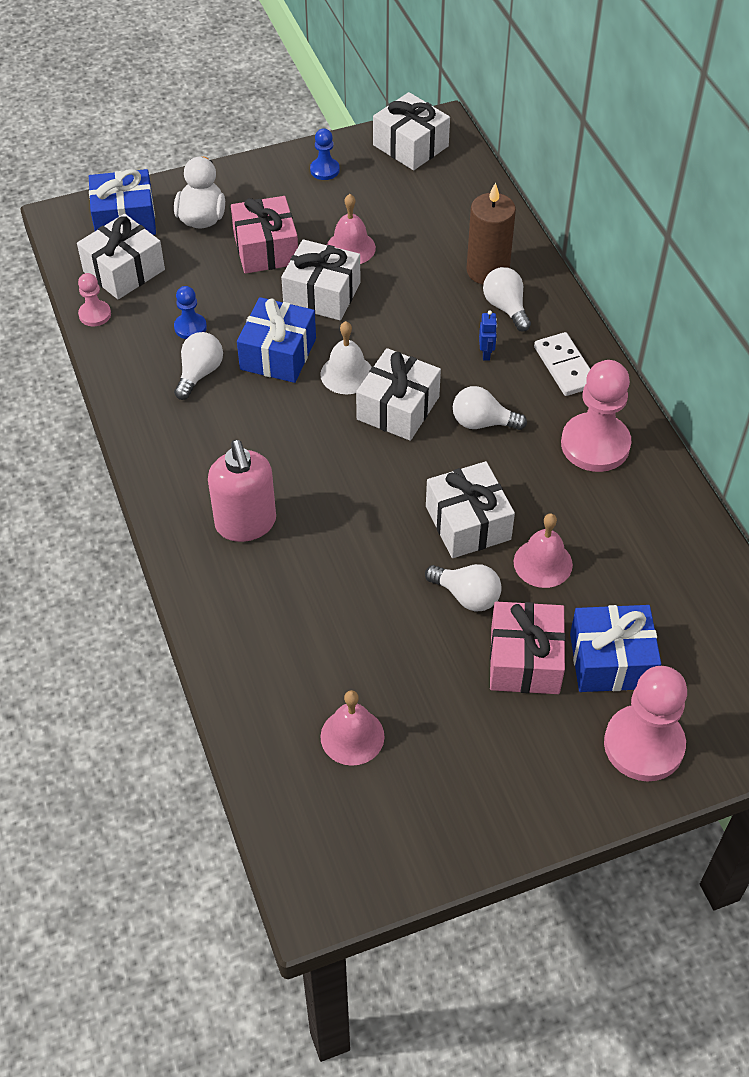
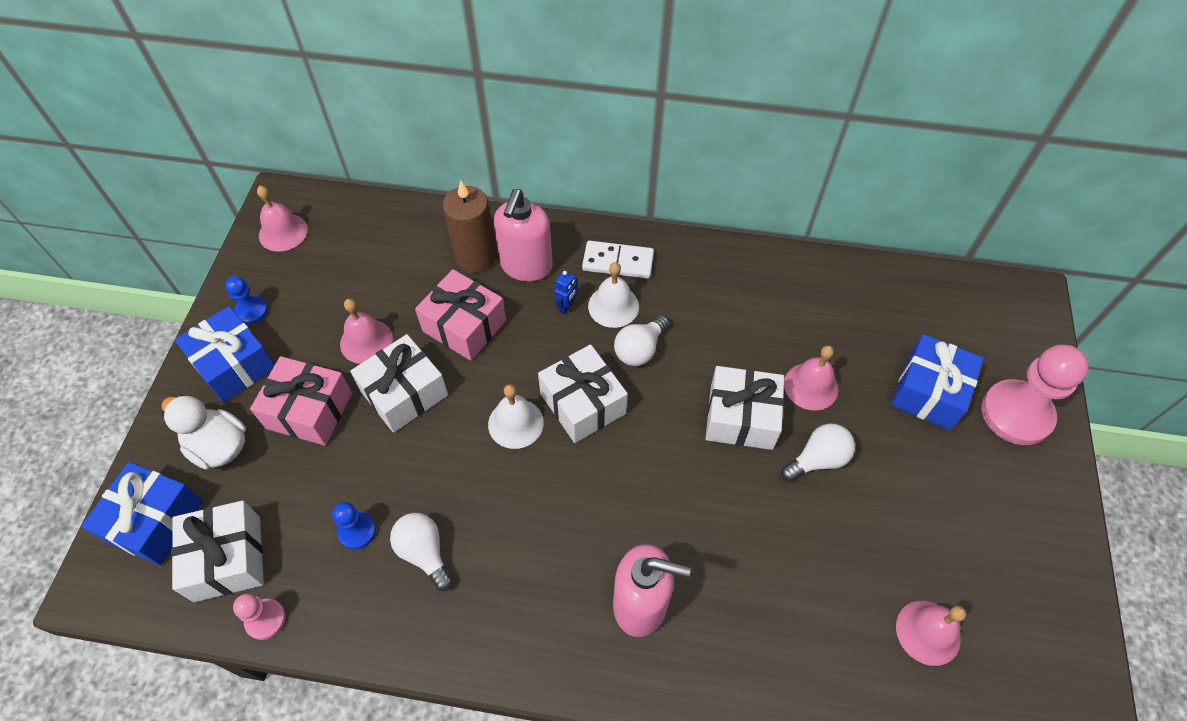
camera: 60 degrees left, 5 degrees up
(278, 354) = (450, 468): blue gift -> blue gift (234, 364)
(410, 146) = (283, 232): white gift -> pink bell
(486, 354) = (566, 307): blue robot -> blue robot turned 90 degrees clockwise
(506, 308) = (526, 266): white light bulb -> pink soap dispenser
(513, 385) = (613, 306): none -> white bell
(524, 660) = (902, 452): pink gift -> pink gift (464, 326)
(595, 444) = (710, 286): pink pawn -> none

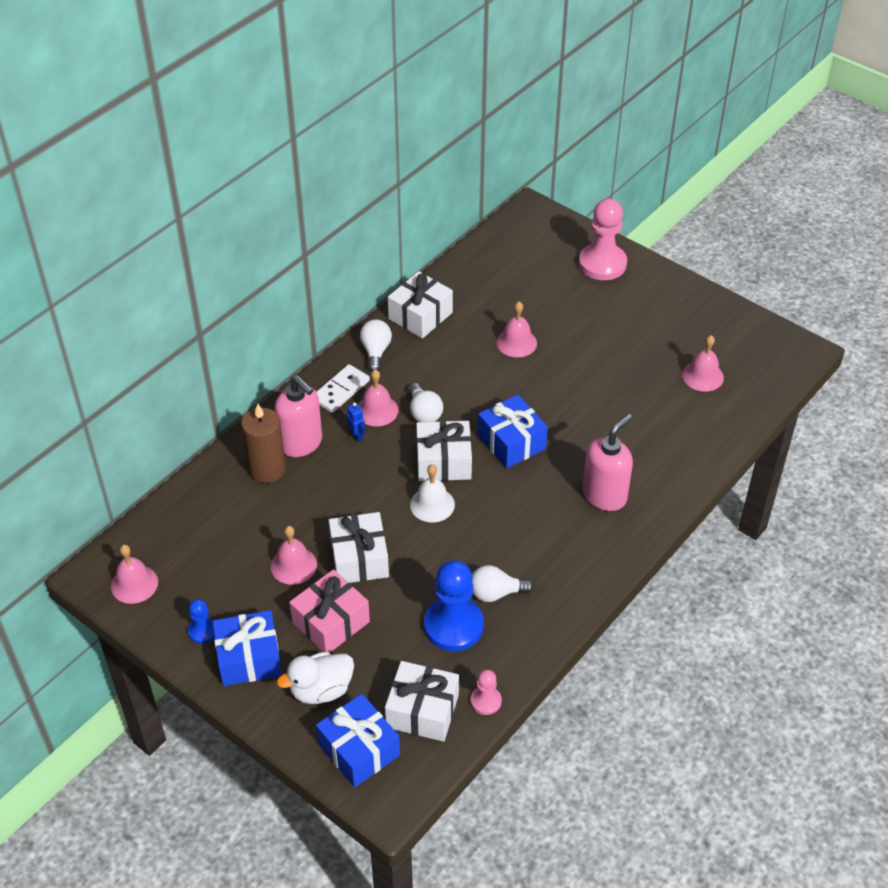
camera: 60 degrees left, 10 degrees down
(357, 531) = (453, 626): blue pawn -> blue pawn, size x2.00
(464, 326) = (327, 501): pink gift -> none
(613, 306) = (377, 410): white bell -> pink bell
(741, 417) = (514, 387): white gift -> white gift (420, 316)
(817, 459) = (568, 366): white light bulb -> white light bulb (376, 351)
(928, 392) = (560, 292): blue gift -> blue gift (511, 442)

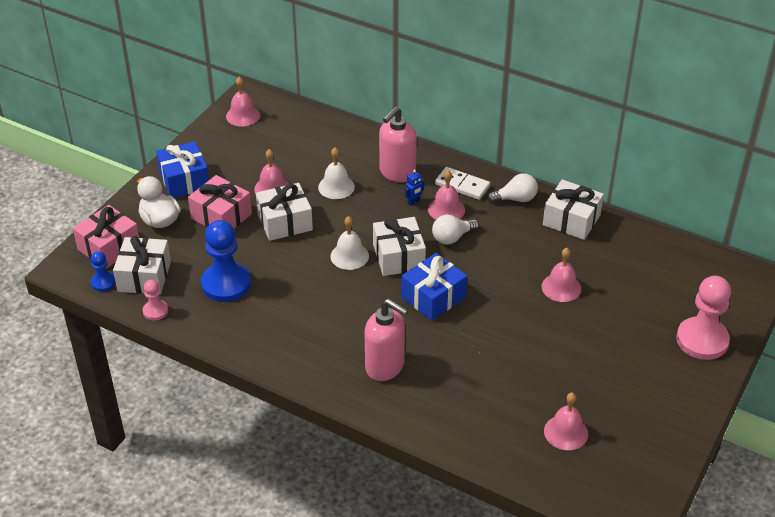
camera: 80 degrees right, 5 degrees down
(203, 631) = (206, 154): blue pawn -> blue pawn (103, 282)
(267, 469) = (365, 159): brown candle -> none
(309, 502) = (336, 187): none -> white bell
(359, 750) = (109, 247): blue gift -> pink gift
(496, 593) = (262, 305): white light bulb -> none

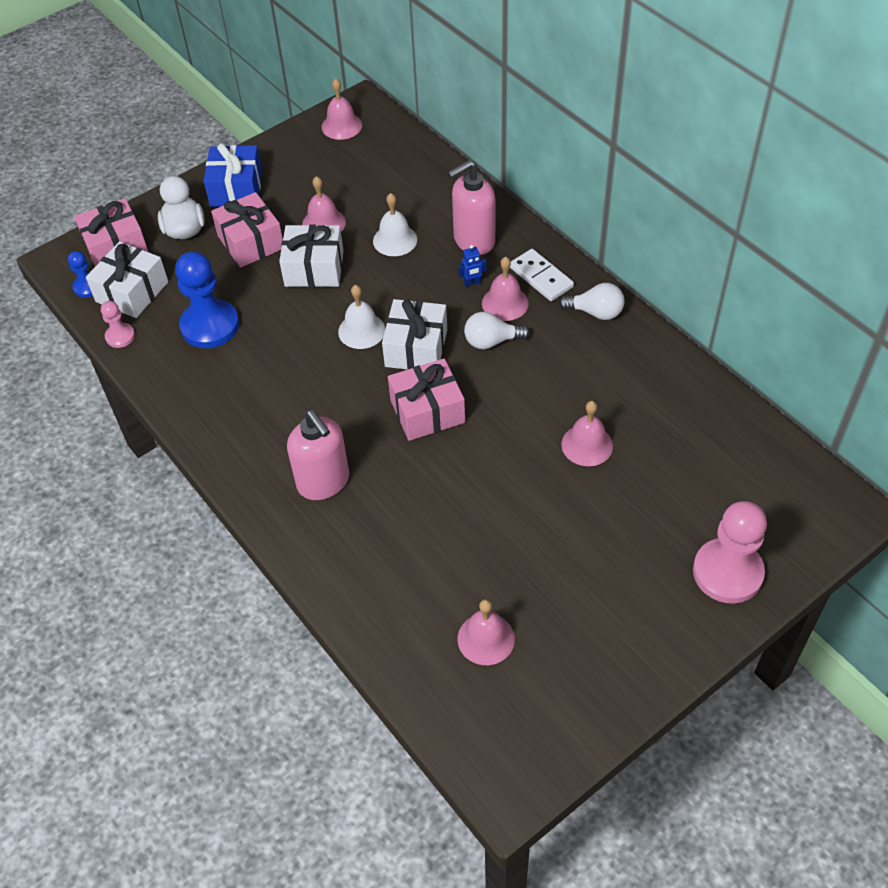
camera: 25 degrees right, 10 degrees up
(433, 297) = (427, 411): blue gift -> pink gift
(571, 220) = (649, 359): white gift -> none

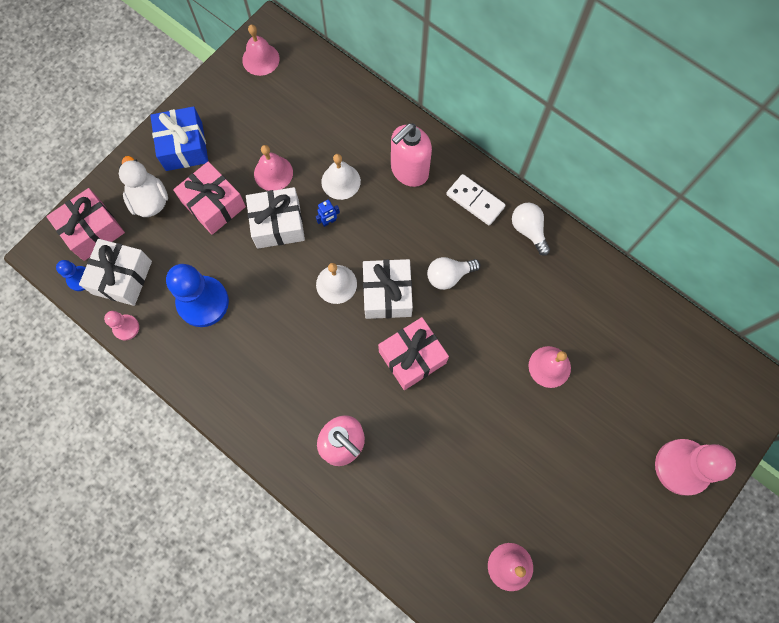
camera: 15 degrees left, 20 degrees up
(472, 283) = (418, 217): blue robot -> blue robot (329, 221)
(505, 303) = (451, 233): pink bell -> none
(595, 312) = (528, 230): white light bulb -> white light bulb turned 120 degrees counterclockwise

